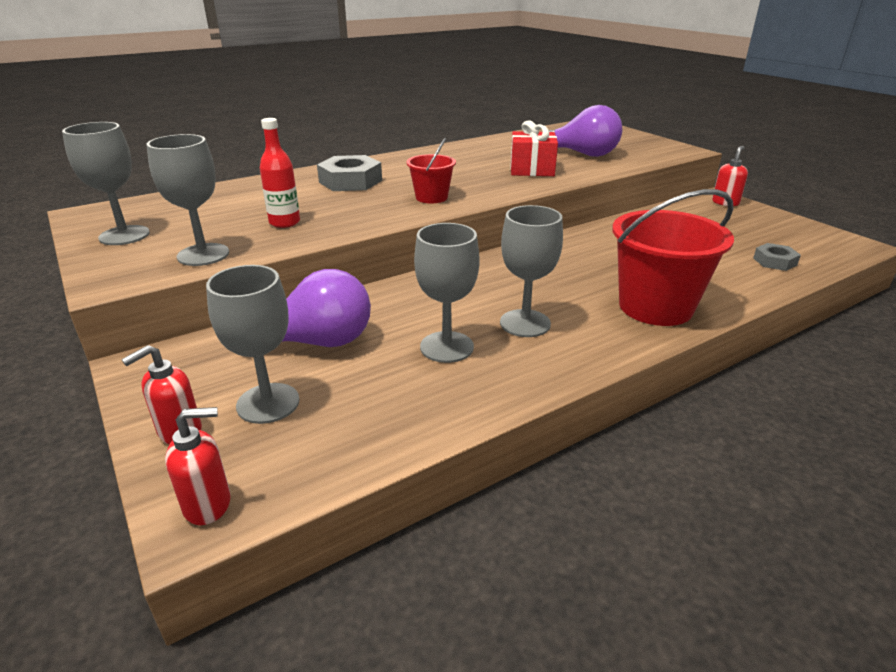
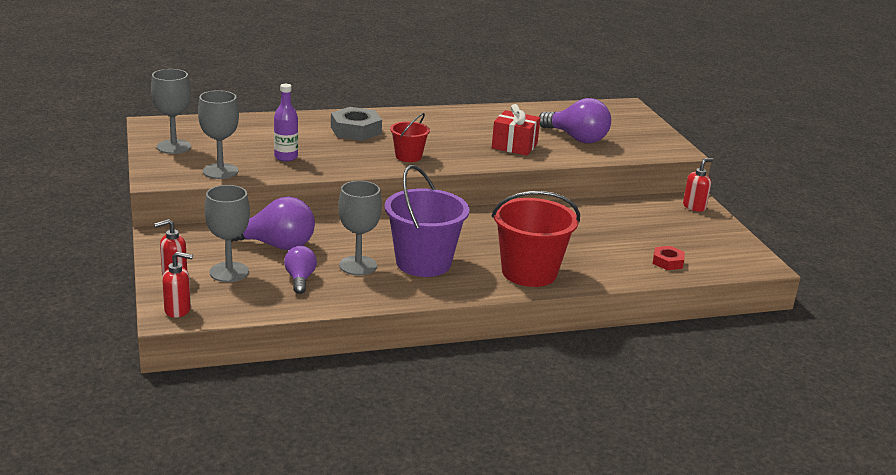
camera: 15 degrees right, 5 degrees down
(284, 222) = (286, 157): red bottle -> purple bottle
(381, 389) = (300, 279): none -> purple light bulb
(525, 323) = (423, 263): grey goblet -> purple bucket
(774, 261) = (667, 262): grey nut -> red nut

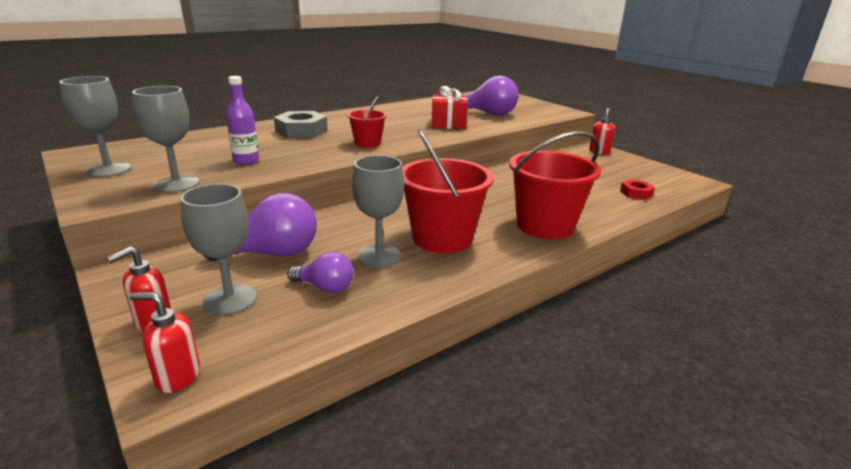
camera: 20 degrees left, 0 degrees up
(178, 310) = (178, 377): red soap dispenser -> red soap dispenser turned 150 degrees counterclockwise
(300, 279) = (325, 287): purple light bulb -> purple light bulb turned 135 degrees clockwise
(423, 263) = (442, 238): purple bucket -> red bucket

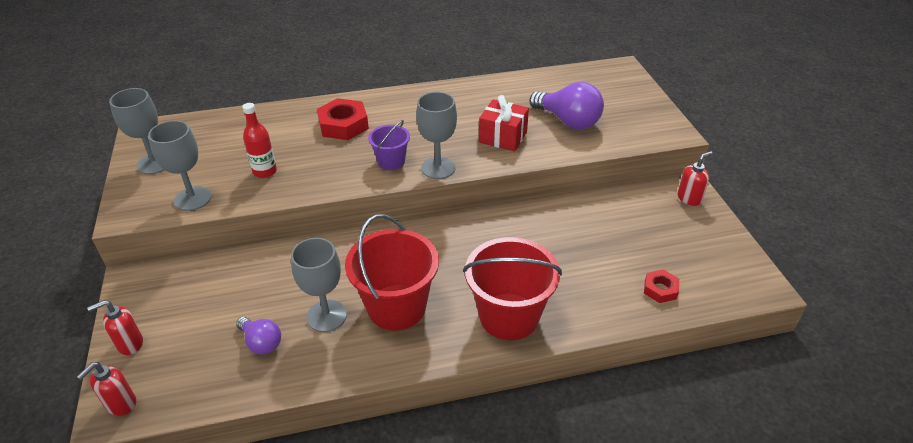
camera: 25 degrees right, 15 degrees up
(178, 377) = (120, 404): red soap dispenser -> red soap dispenser turned 90 degrees counterclockwise
(230, 299) = (188, 335): grey goblet -> grey goblet (438, 168)
(246, 161) = (265, 171): purple bottle -> red bottle
(272, 254) = (246, 288): purple light bulb -> none
(301, 131) = (343, 125): grey nut -> red nut
(367, 143) = (391, 161): red bucket -> purple bucket

